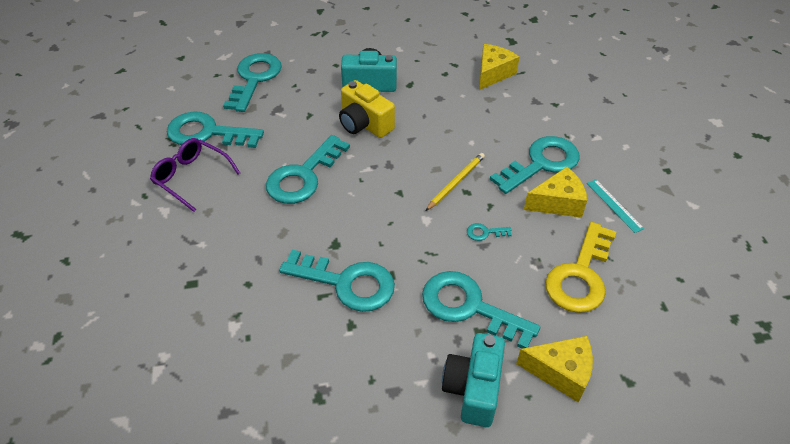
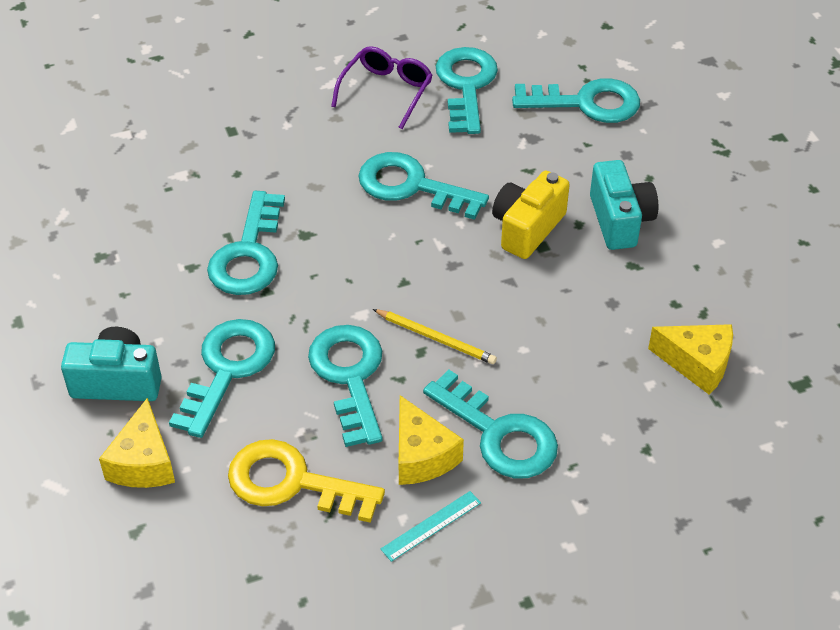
camera: 80 degrees right, 0 degrees up
(485, 232) = (349, 376): turquoise key -> turquoise key, size x2.48

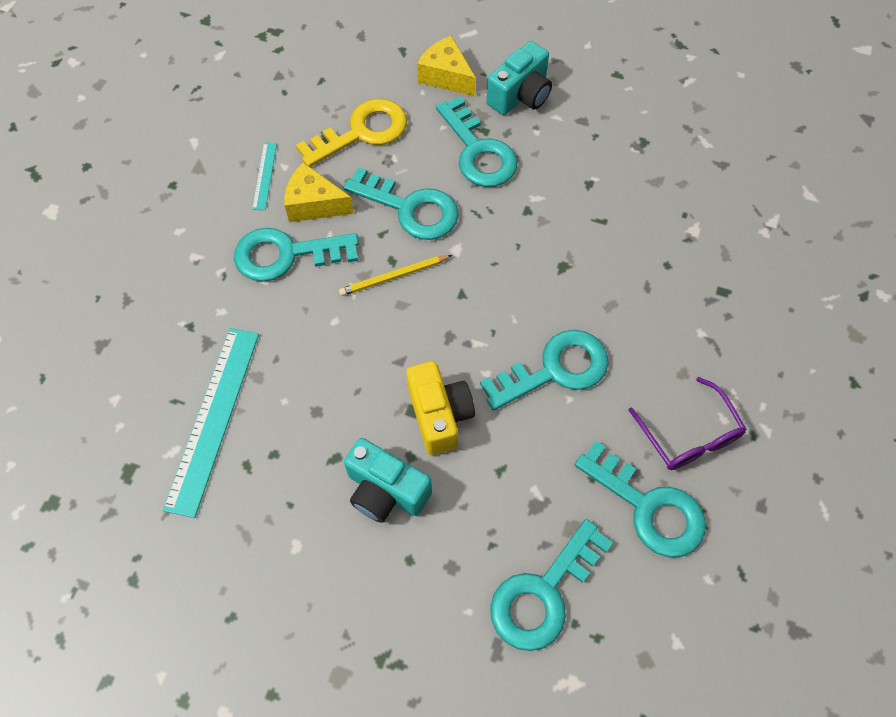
camera: 130 degrees right, 15 degrees up
(249, 254) = (572, 221): turquoise key -> none
(697, 363) = (213, 418): yellow cheese -> turquoise ruler

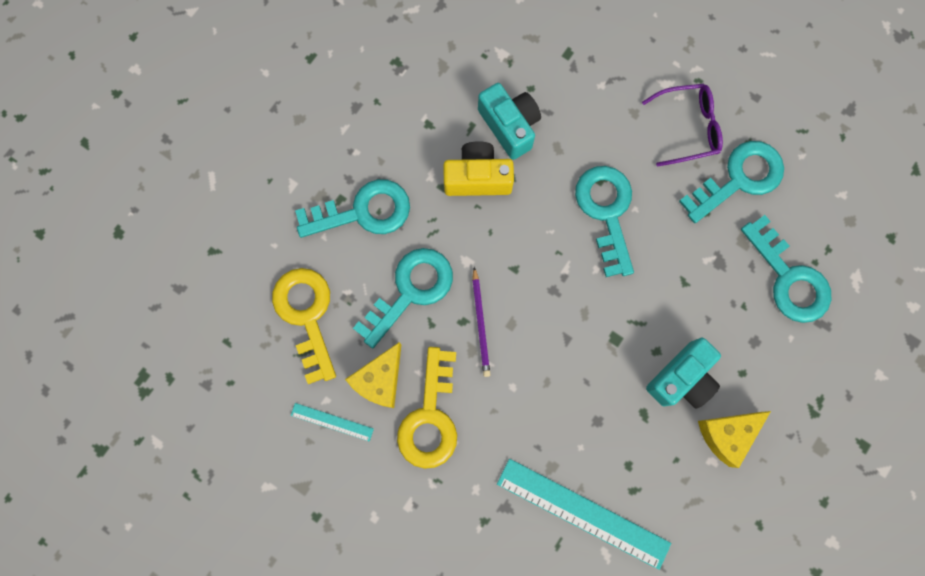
camera: 75 degrees left, 15 degrees up
(286, 255) = (430, 417): turquoise key -> yellow key
(394, 277) = (481, 324): yellow pencil -> purple pencil
(439, 415) = (625, 318): yellow camera -> yellow camera (477, 178)
(446, 76) = (261, 217): yellow cheese -> yellow cheese (727, 434)
(520, 95) = (308, 154): turquoise camera -> turquoise camera (509, 126)

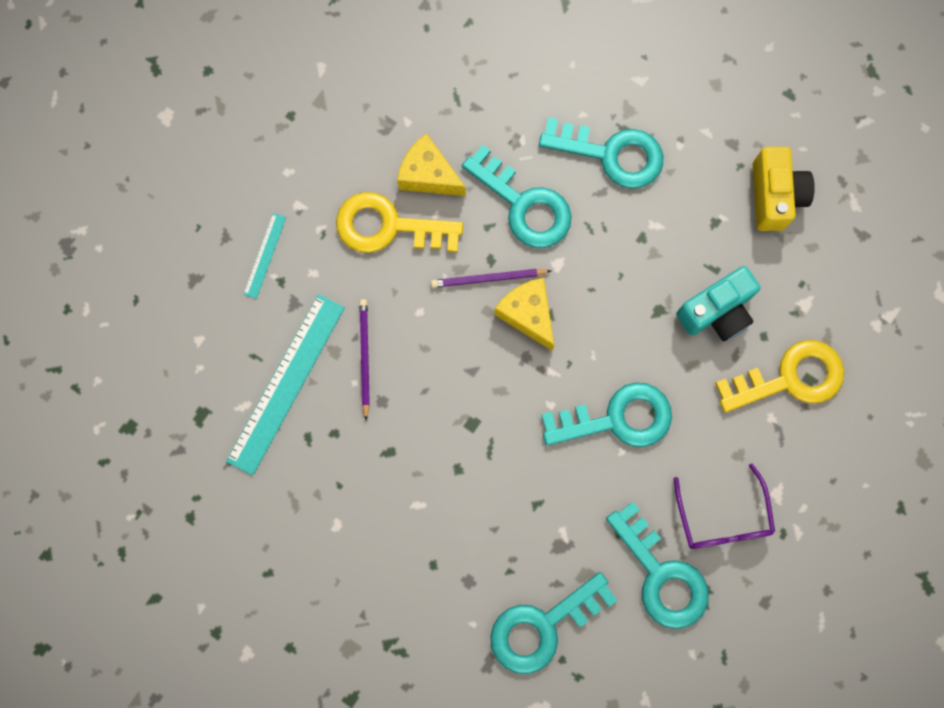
camera: 90 degrees right, 0 degrees up
(306, 315) = (497, 99): yellow key -> yellow key (790, 378)
(332, 422) = (385, 128): turquoise ruler -> turquoise ruler (265, 255)
(363, 211) = (611, 154): turquoise key -> turquoise key turned 60 degrees counterclockwise
(477, 178) = (653, 276): yellow camera -> yellow camera (774, 196)
(556, 438) = (364, 357): none -> purple pencil
(681, 378) = (427, 495): turquoise camera -> none
(727, 434) = (365, 543): yellow cheese -> yellow cheese (527, 314)

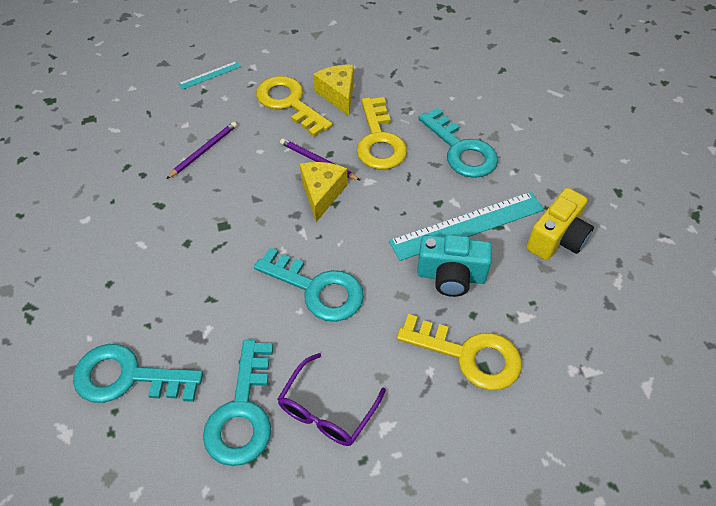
camera: 40 degrees right, 25 degrees down
(286, 383) = (148, 134): turquoise ruler -> turquoise ruler (467, 225)
(524, 205) = (379, 141): turquoise key -> yellow key

